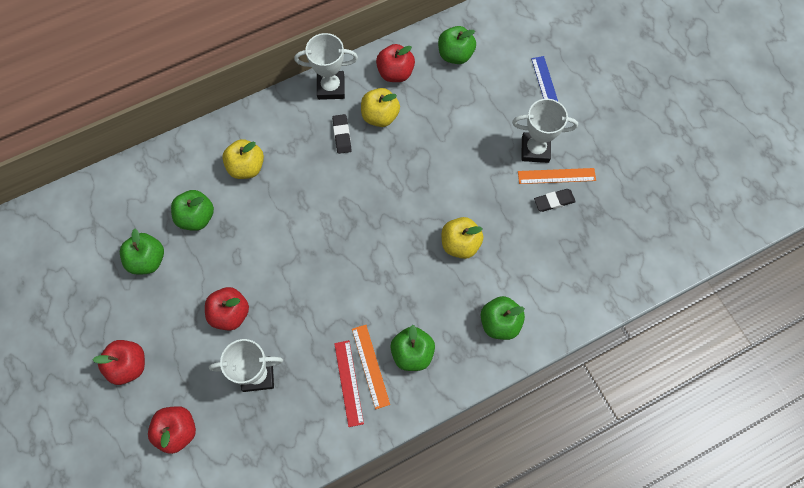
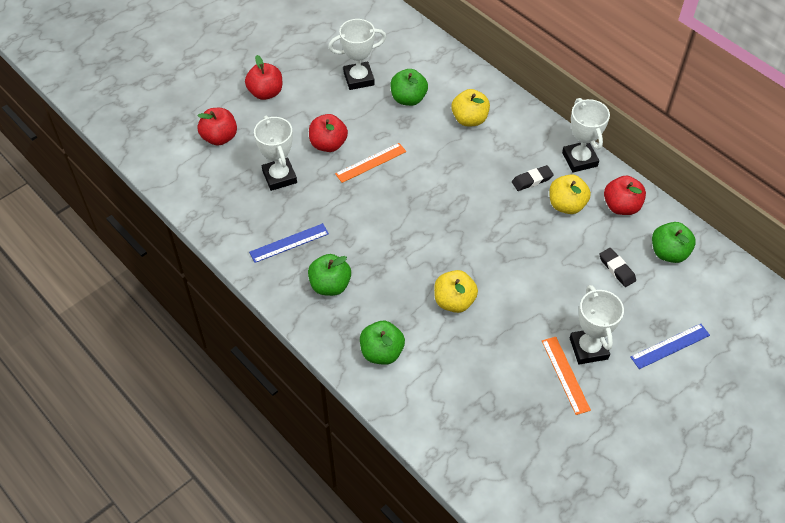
camera: 75 degrees right, 15 degrees down
(148, 260) = (358, 79): green apple -> white trophy
(348, 383) = (289, 243): red ruler -> blue ruler
(370, 366) = (309, 256): orange ruler -> orange ruler (371, 163)
(554, 201) = (534, 377): black eraser -> black eraser (617, 269)

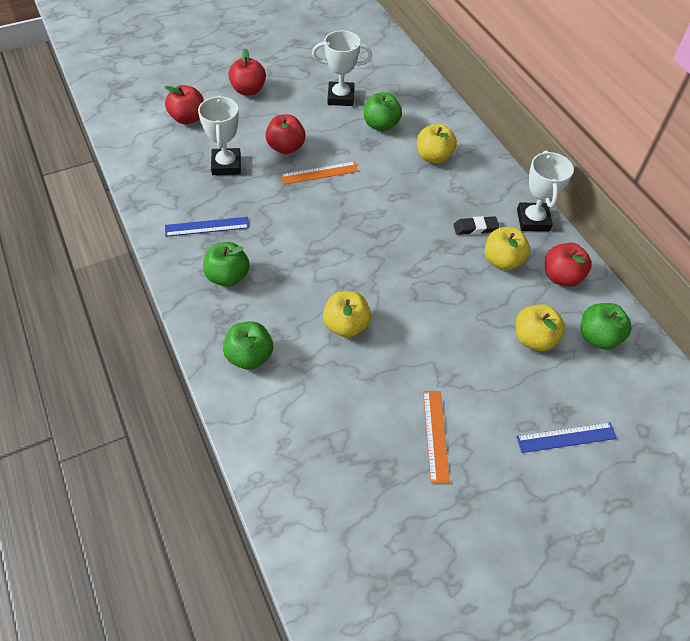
camera: 15 degrees right, 0 degrees up
(588, 348) = (472, 414): white trophy -> none
(617, 269) = (534, 339): black eraser -> yellow apple

